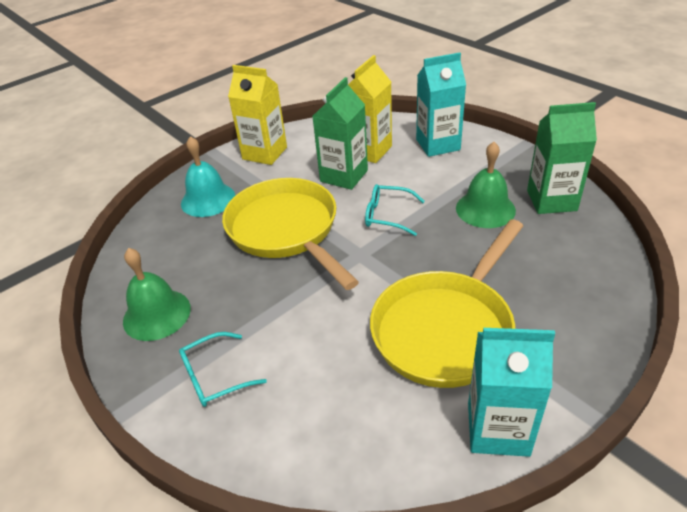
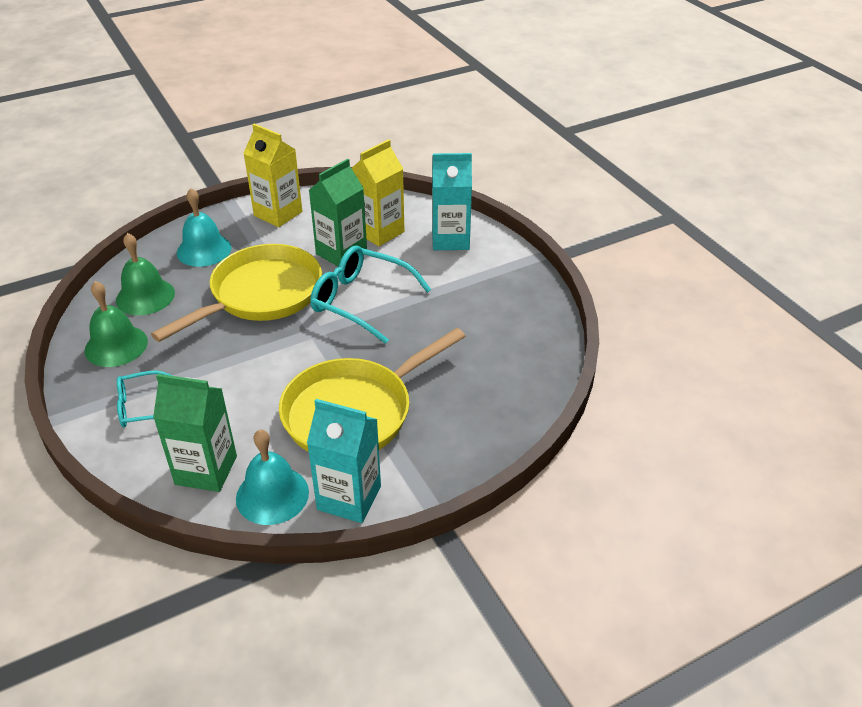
camera: 10 degrees right, 0 degrees up
(286, 230) = (261, 295): yellow pan -> yellow pan turned 60 degrees clockwise
(387, 215) = (361, 301): turquoise glasses -> turquoise glasses, size x1.70
(411, 447) = (272, 495): none -> turquoise bell
(485, 209) = (455, 314): green bell -> green bell (145, 296)
(551, 200) = (524, 319): green carton -> green carton (206, 470)

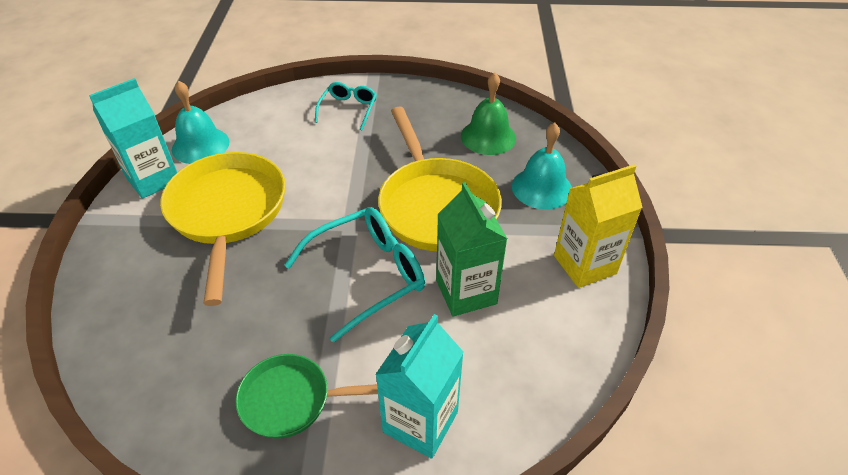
camera: 120 degrees right, 5 degrees up
(116, 345) = (432, 110): green bell -> none
(206, 470) = (256, 123): green carton -> none
(379, 232) = (488, 348): yellow carton -> none
(483, 290) = (292, 400): none -> green pan

